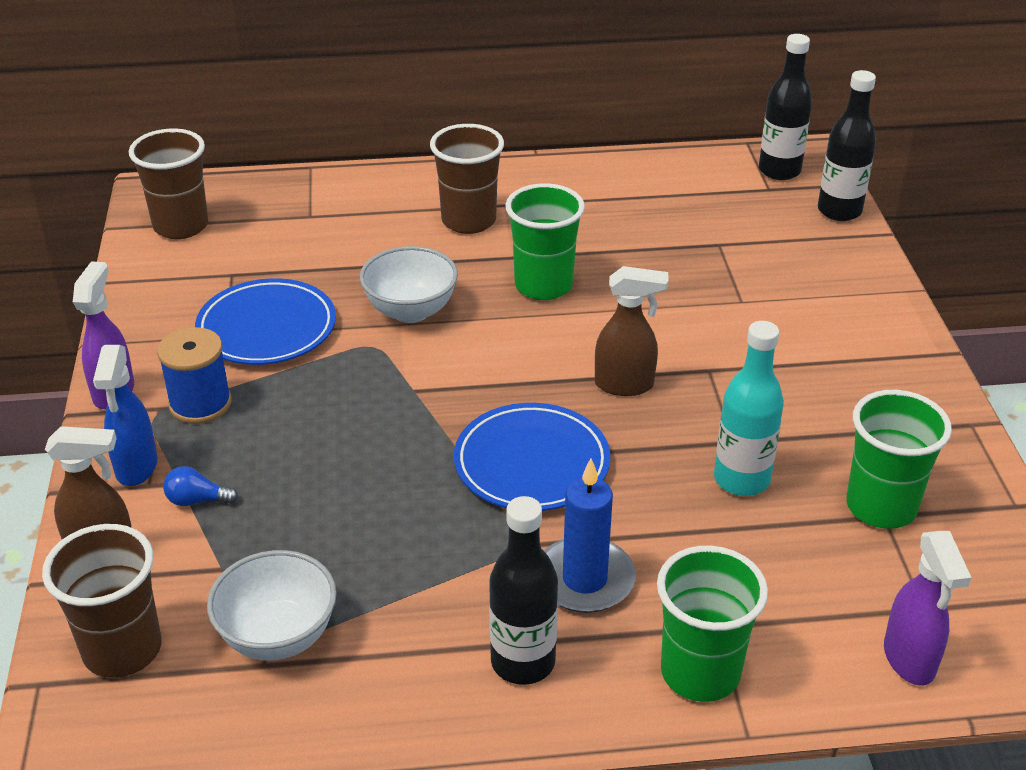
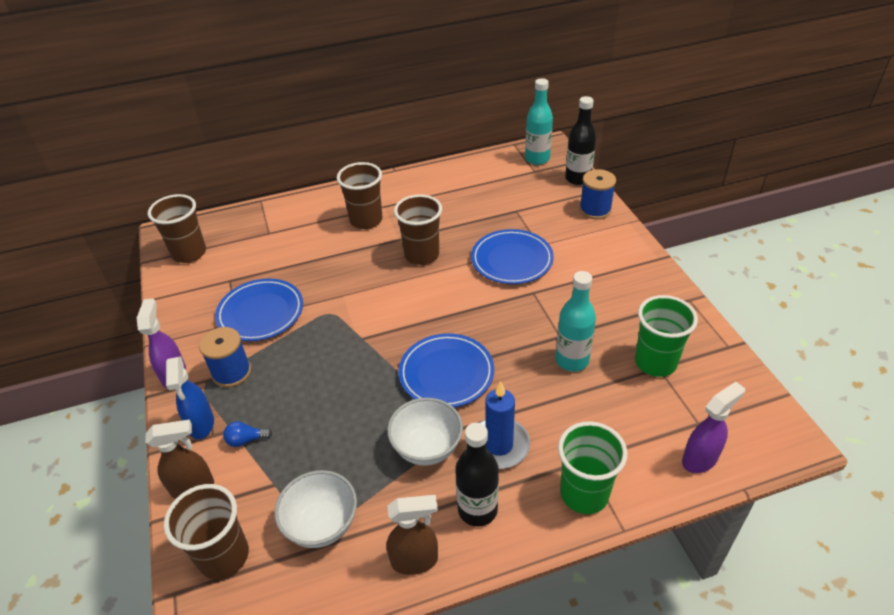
camera: 10 degrees left, 5 degrees up
(411, 311) = (346, 285): white bowl -> white bowl (427, 448)
(543, 285) = (422, 255): green cup -> brown cup
(625, 385) = (487, 311): brown spray bottle -> brown spray bottle (415, 560)
(688, 316) = (512, 260): none -> blue plate
(779, 171) = (537, 159): black bottle -> turquoise bottle
(853, 263) = (595, 210): none -> blue spool
(909, 660) = (700, 459): purple spray bottle -> purple spray bottle turned 105 degrees counterclockwise

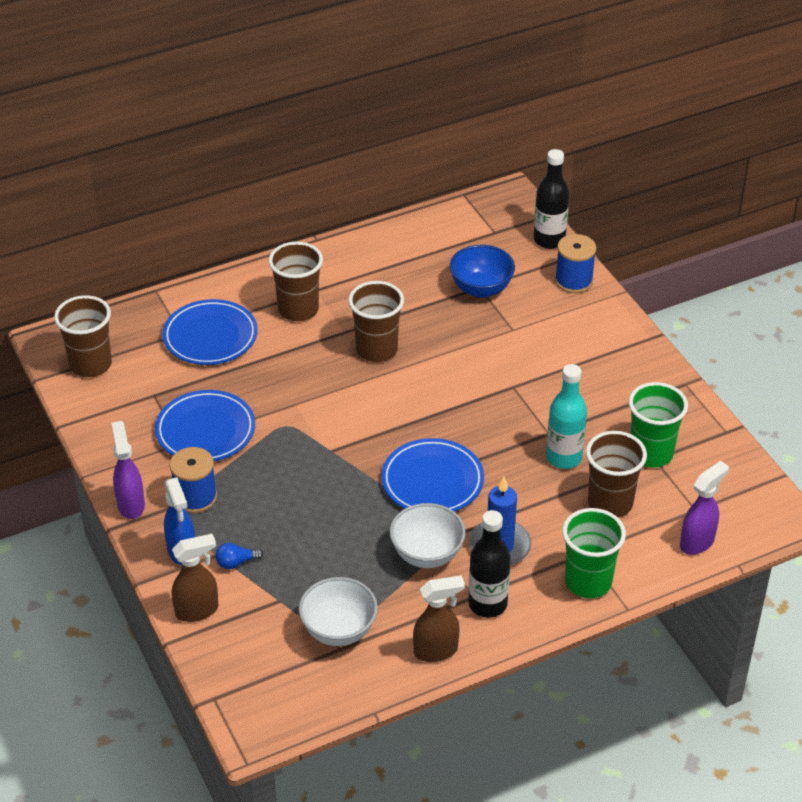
camera: 10 degrees left, 0 degrees up
(224, 556) = (251, 665): brown cup -> brown cup (610, 503)
(512, 260) = (483, 350): blue plate -> blue plate (210, 336)
(517, 212) = (481, 289): none -> blue bowl
(537, 159) = (496, 215): turquoise bottle -> none

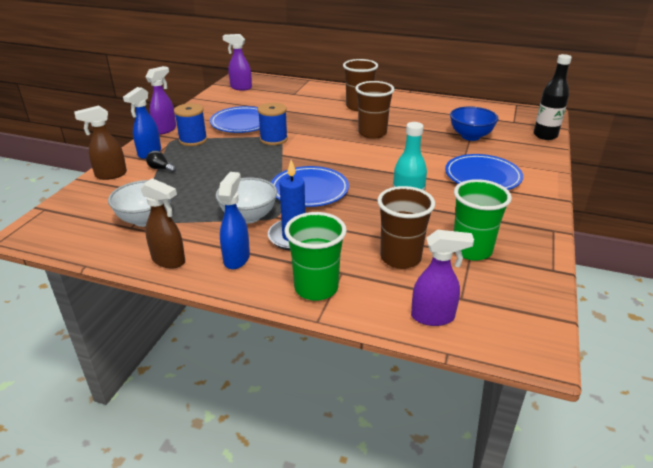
camera: 45 degrees right, 10 degrees down
(91, 365) = (240, 88): brown cup -> purple spray bottle
(197, 610) = (110, 175): brown spray bottle -> brown spray bottle turned 135 degrees clockwise
(210, 336) = (303, 99): blue plate -> blue plate (482, 176)
(236, 562) = (161, 168): blue light bulb -> black light bulb
(487, 604) = (237, 258): black bottle -> blue spray bottle
(573, 281) = (537, 155): blue spool -> blue spool (273, 139)

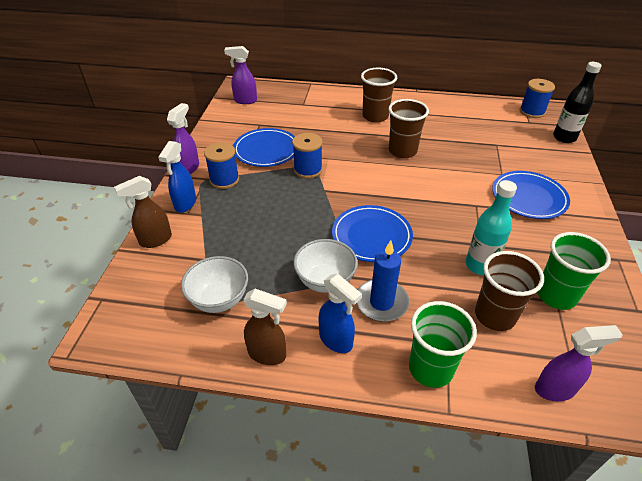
camera: 10 degrees left, 10 degrees up
(161, 168) = (206, 224): black light bulb -> none
(237, 258) = (336, 340): blue spray bottle -> blue spray bottle turned 135 degrees clockwise
(470, 136) = (497, 146): blue bowl -> none
(521, 114) = (532, 112): none -> blue spool

